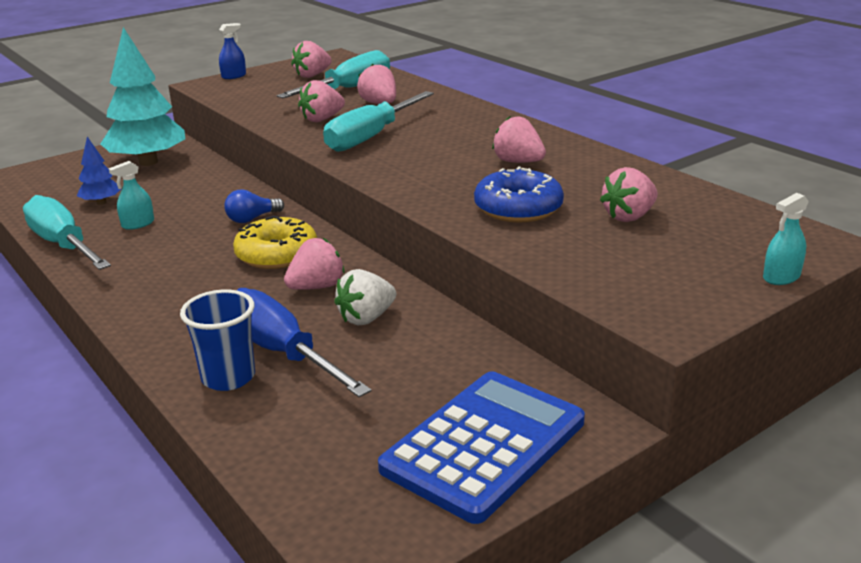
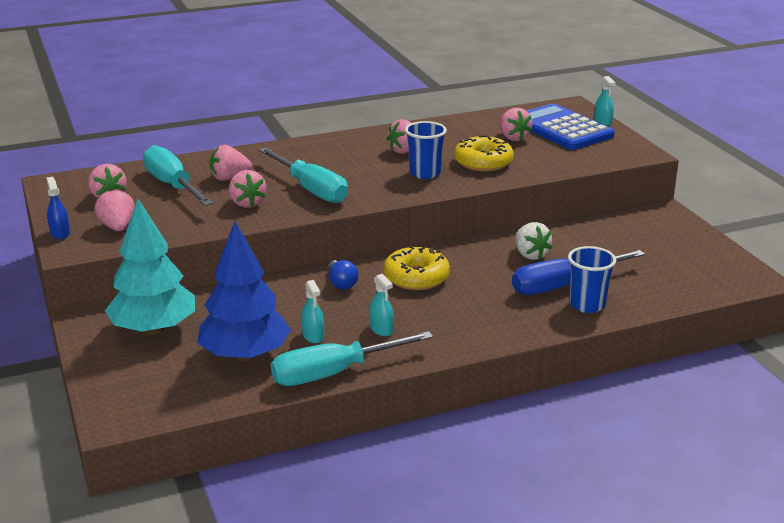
camera: 75 degrees left, 0 degrees up
(101, 202) = (245, 355): blue tree -> blue tree, size x2.11
(152, 253) = (381, 329): none -> turquoise spray bottle
(316, 287) = (478, 267): pink strawberry -> pink strawberry (117, 227)
(455, 181) = (425, 173): none -> blue cup
(484, 445) = (675, 239): blue calculator -> blue calculator (562, 129)
(518, 208) = (483, 162): blue donut -> yellow donut

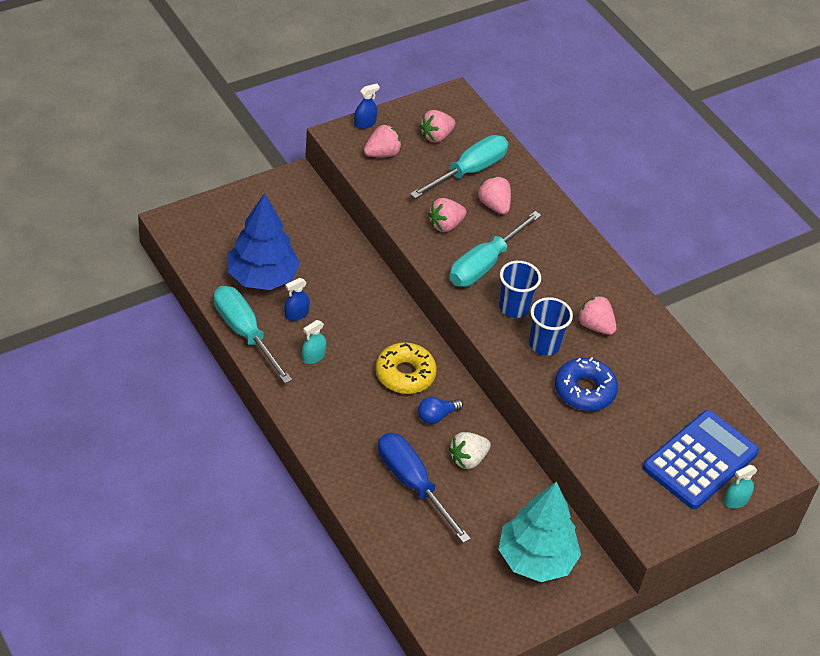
camera: 75 degrees right, 20 degrees up
(154, 329) = (291, 219): turquoise tree -> turquoise tree (536, 559)
(313, 336) = (296, 314): turquoise spray bottle -> blue spray bottle
(341, 283) = (384, 323): blue light bulb -> blue light bulb (436, 416)
(483, 162) = (584, 390): yellow donut -> blue donut
(513, 138) = (659, 415): pink strawberry -> none
(587, 305) = (380, 502): blue cup -> blue cup (514, 307)

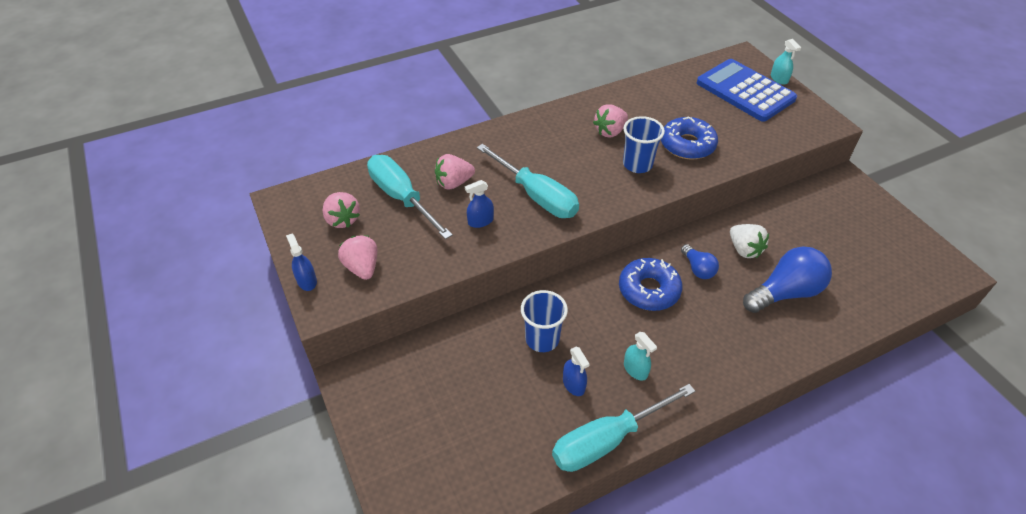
camera: 80 degrees left, 0 degrees up
(262, 277) = (515, 419): blue tree -> none
(405, 374) = (649, 290): yellow donut -> blue donut
(412, 484) = (785, 292): blue screwdriver -> blue light bulb
(445, 225) = (480, 221): pink strawberry -> blue spray bottle
(514, 307) = (593, 180): blue cup -> blue cup (542, 339)
(536, 559) = (839, 214): turquoise tree -> none

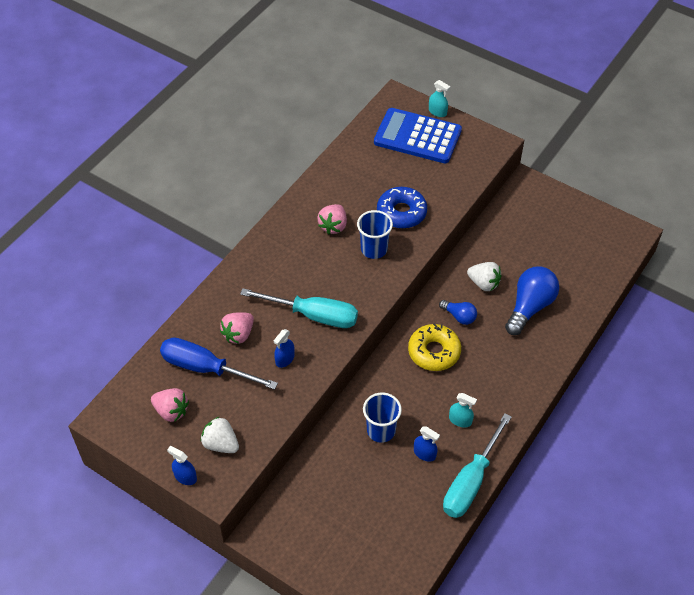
camera: 30 degrees left, 5 degrees up
(362, 268) = (221, 444): pink strawberry -> white strawberry
(401, 197) = (205, 368): turquoise screwdriver -> blue screwdriver
(649, 290) = (434, 352): blue donut -> yellow donut

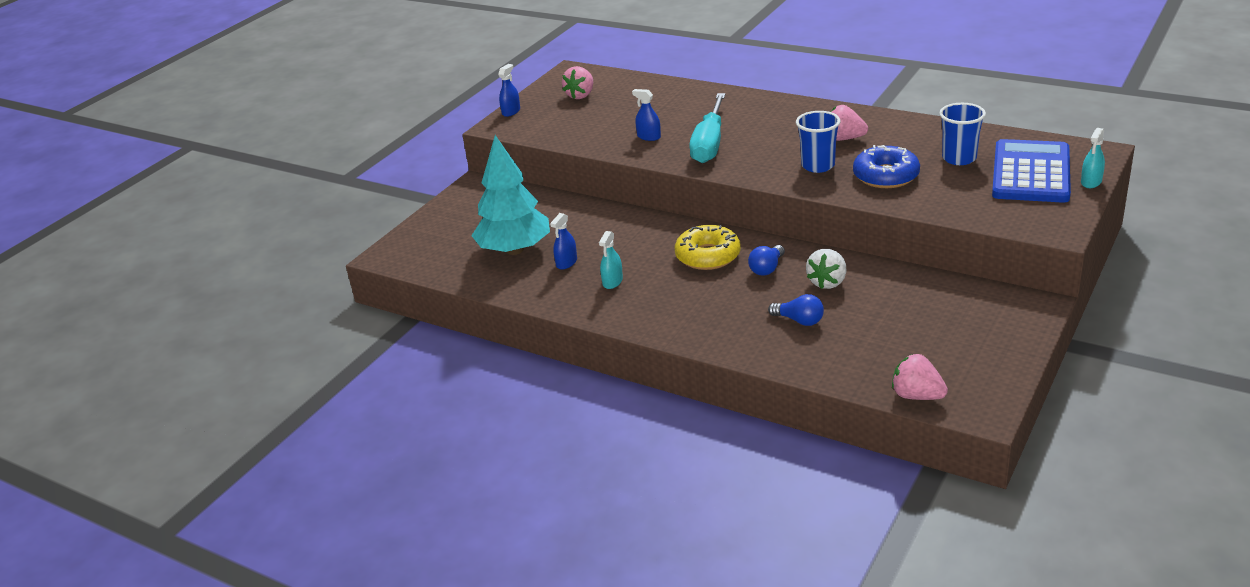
camera: 90 degrees right, 20 degrees down
(205, 368) = (631, 102): blue screwdriver -> none
(221, 444) = (546, 121): white strawberry -> none
(238, 334) = (675, 111): pink strawberry -> pink strawberry (917, 396)
(381, 430) = (594, 233): blue cup -> blue cup (959, 158)
(395, 495) = (515, 250): none -> turquoise tree
(470, 482) = (530, 295): turquoise screwdriver -> none
(530, 307) = (799, 320): blue light bulb -> blue light bulb, size x0.54

